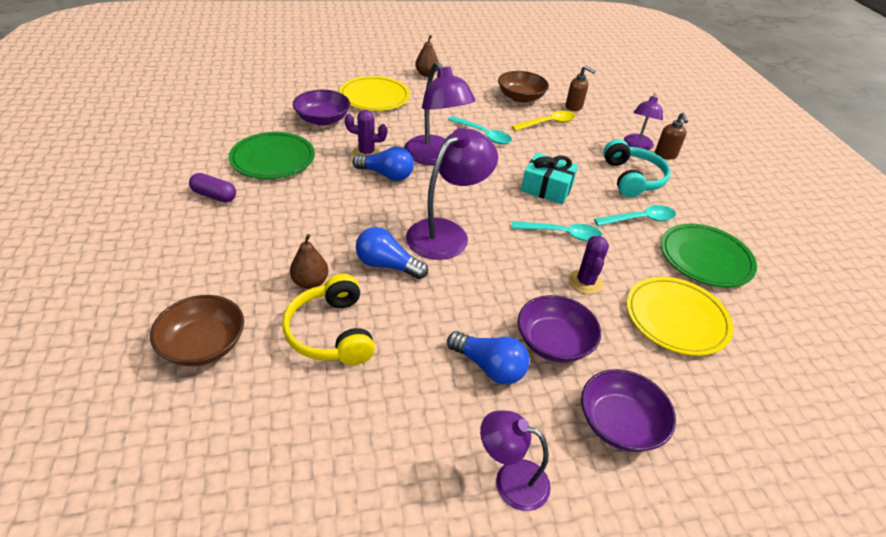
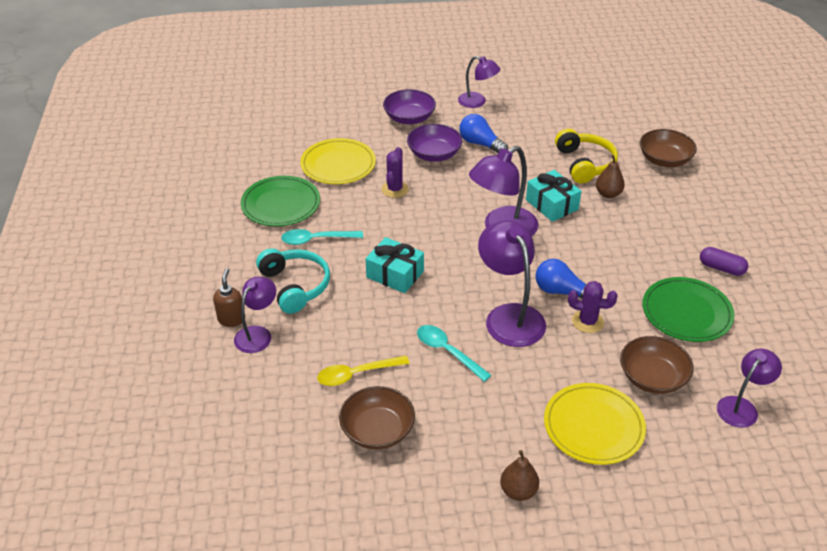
camera: 170 degrees left, 0 degrees up
(261, 104) = (741, 406): none -> purple lamp
(322, 119) = (652, 377): purple bowl -> brown bowl
(387, 265) = (552, 204): blue light bulb -> turquoise gift
(562, 234) = (398, 227): turquoise spoon -> none
(574, 107) = (304, 409): brown soap dispenser -> none
(632, 178) = (295, 286): turquoise headphones -> turquoise headphones turned 150 degrees clockwise

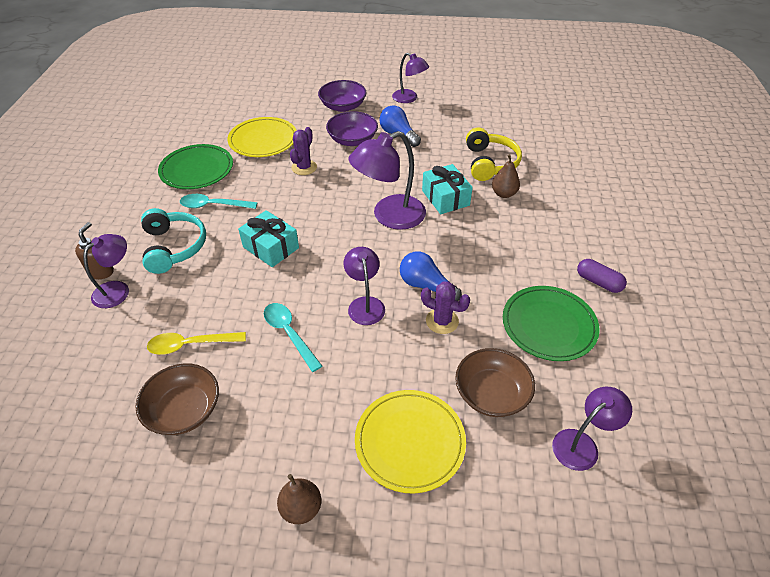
camera: 10 degrees right, 5 degrees up
(509, 316) = (365, 304): purple lamp -> purple lamp, size x0.61
(664, 160) = (569, 167): brown bowl -> none

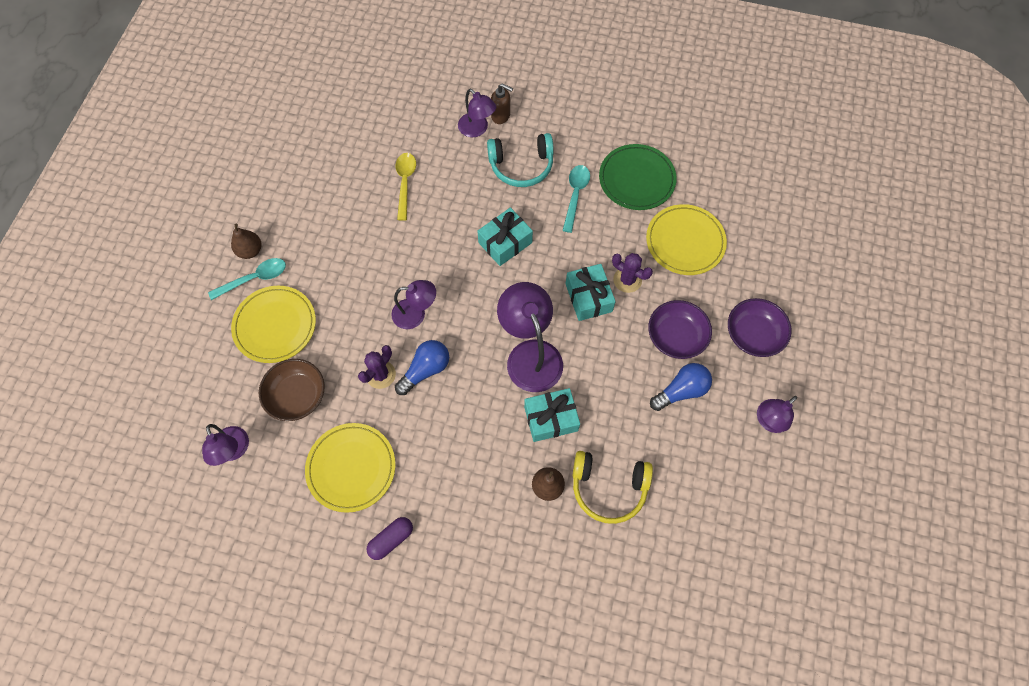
camera: 100 degrees right, 20 degrees up
(184, 410) = (346, 181): brown bowl -> none
(289, 334) = (398, 252): turquoise spoon -> turquoise spoon (254, 278)
(325, 187) = (588, 297): none -> turquoise gift
(549, 325) = (351, 468): green plate -> yellow plate

